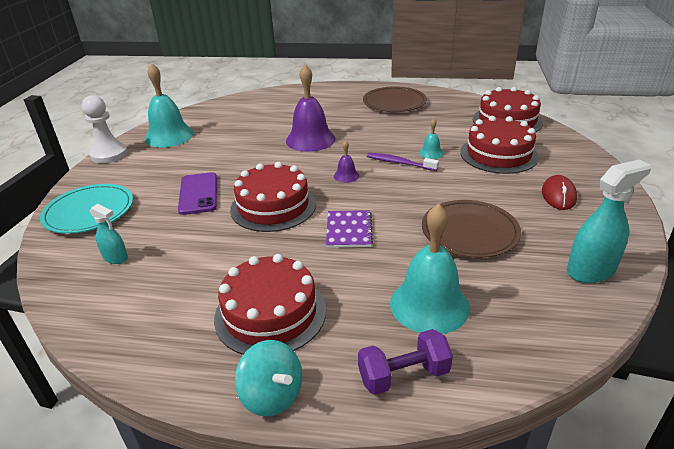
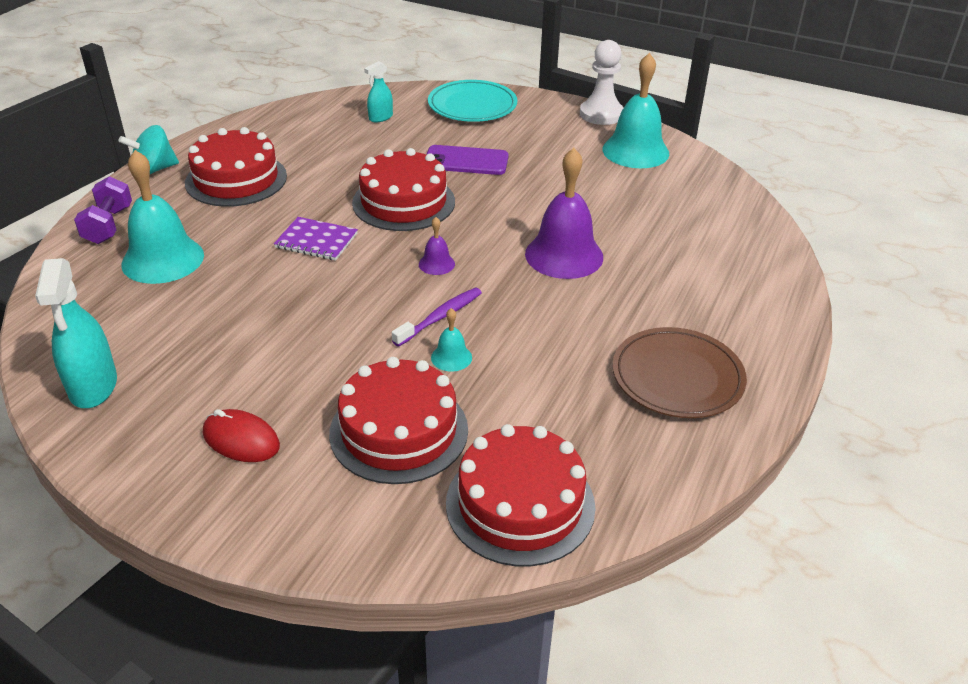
camera: 105 degrees right, 5 degrees up
(469, 232) = (238, 323): brown plate -> none

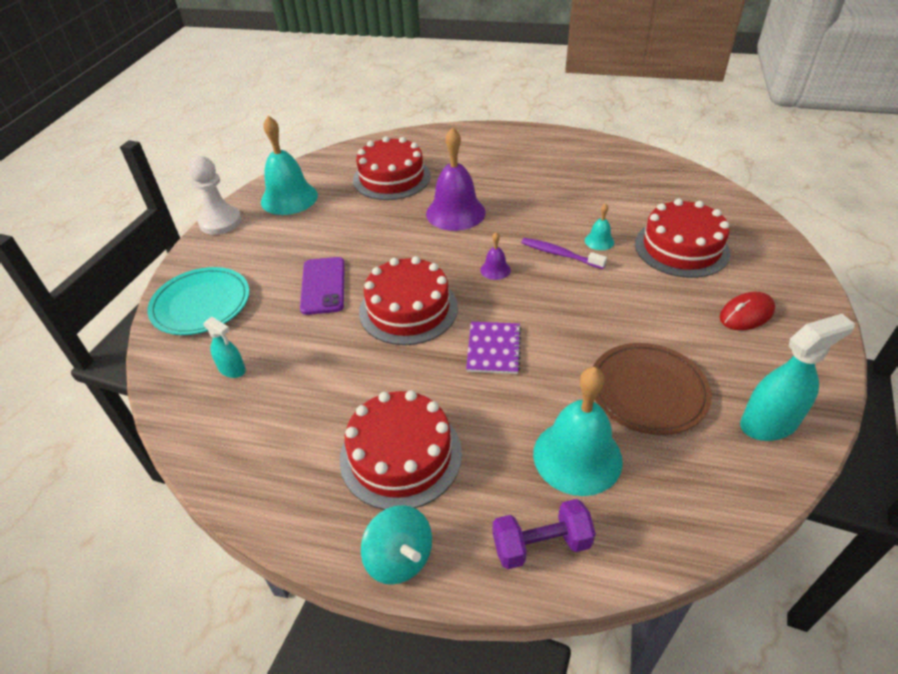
camera: 100 degrees left, 5 degrees up
(241, 439) = (746, 314): red mouse -> red mouse turned 45 degrees clockwise
(520, 504) = (698, 196): red cake -> red cake (391, 178)
(677, 377) = (561, 160): brown plate -> brown plate (647, 391)

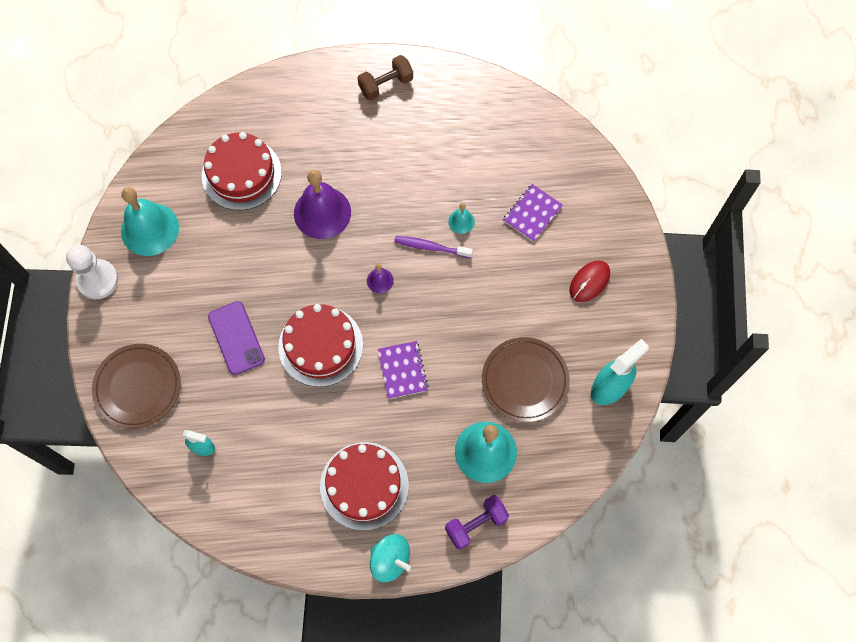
camera: 20 degrees left, 25 degrees up
(201, 304) = (137, 387): turquoise plate -> brown plate
(549, 145) = (386, 85): none -> brown dumbbell
(681, 248) = (532, 213): red cake -> purple notebook

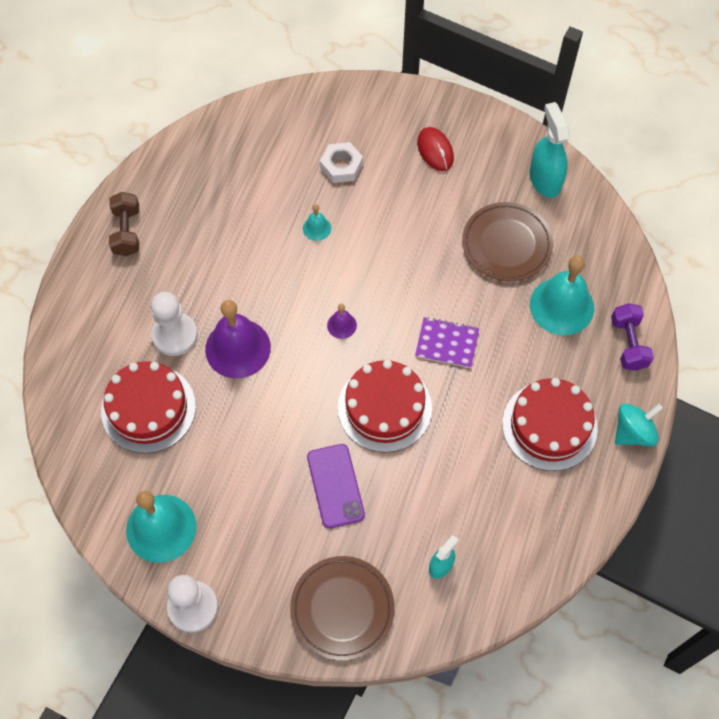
camera: 65 degrees left, 5 degrees down
(236, 338) = (335, 486): purple phone -> purple phone turned 75 degrees clockwise
(312, 162) = (175, 335): none -> white pawn
(431, 247) = (330, 265): purple toothbrush -> none
(532, 213) = (341, 166): purple notebook -> white nut

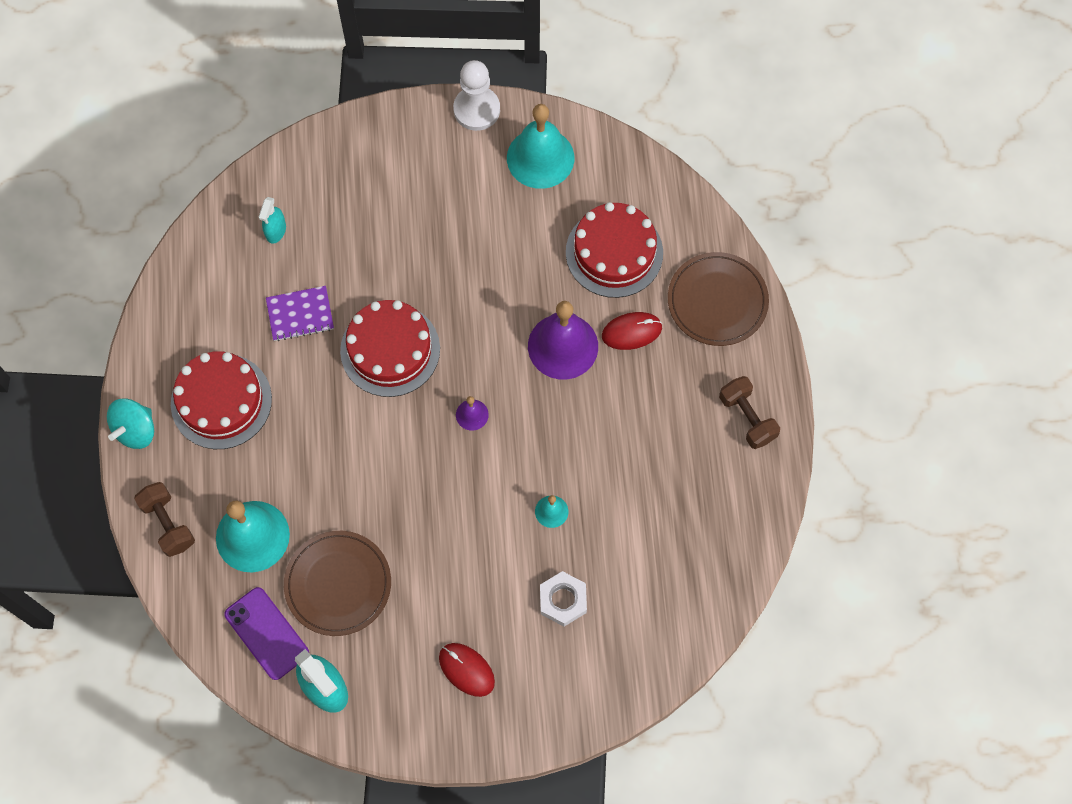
camera: 155 degrees right, 5 degrees up
(175, 335) = (631, 332): white pawn -> red mouse
(335, 486) = (402, 258): purple phone -> purple phone (266, 633)
(342, 609) = (348, 161): brown plate -> brown plate (717, 301)
(447, 343) = (356, 442): purple notebook -> purple notebook (300, 314)
(628, 343) = (168, 523): purple dumbbell -> brown dumbbell

